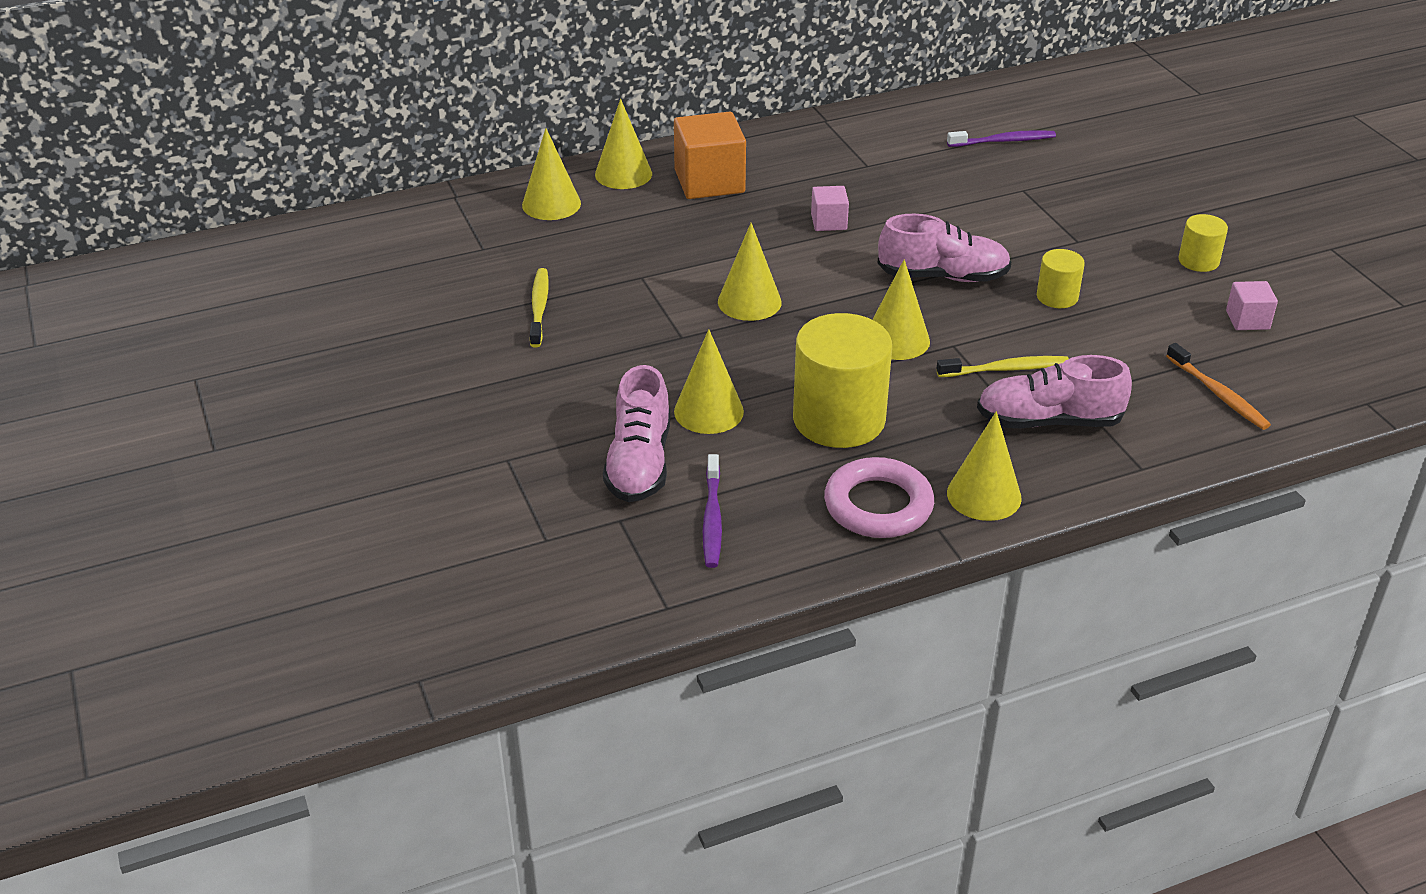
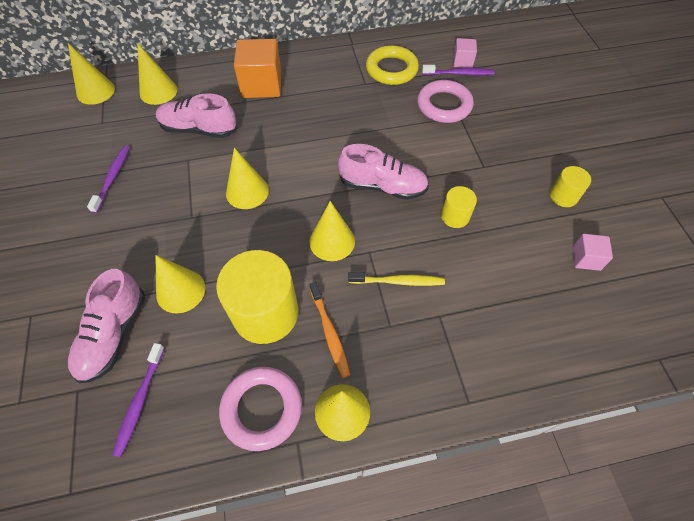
camera: 10 degrees right, 20 degrees up
(539, 307) = (113, 178): yellow toothbrush -> purple toothbrush
(623, 174) = (212, 72): yellow cone -> yellow cone (95, 91)
(829, 222) = (324, 128): pink cube -> pink cube (462, 61)
(900, 145) = (391, 69): none -> yellow ring
(995, 180) = (444, 105): none -> pink ring
(1048, 421) = (413, 339): pink shoe -> pink shoe (199, 129)
(1218, 394) = (546, 331): orange toothbrush -> orange toothbrush (329, 332)

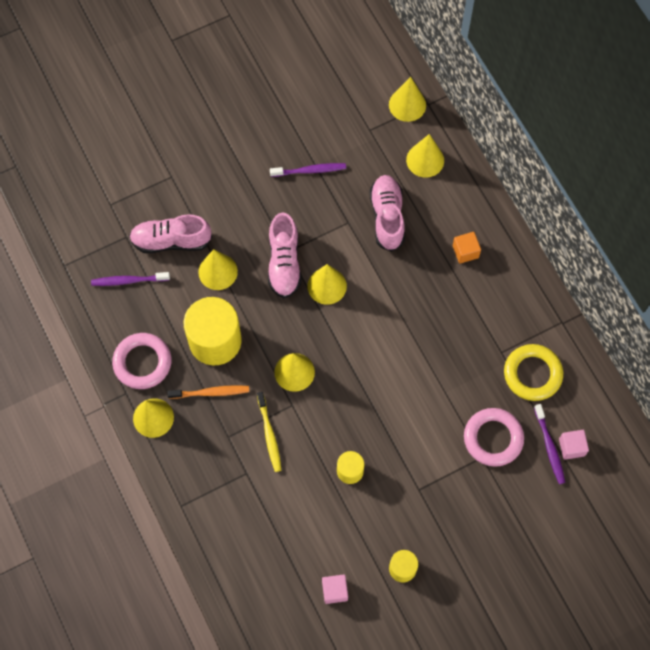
camera: 75 degrees right, 10 degrees up
(261, 85) = (465, 251): orange cube -> orange cube, size x0.52
(329, 332) = (211, 392): orange toothbrush -> orange toothbrush turned 150 degrees counterclockwise
(383, 186) = (366, 400): pink shoe -> pink shoe (284, 263)

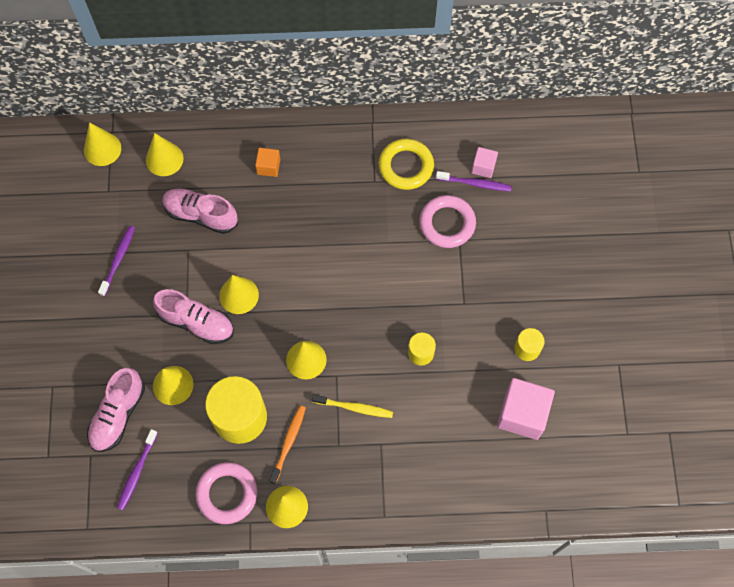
camera: 65 degrees left, 0 degrees up
(334, 591) = (522, 414): pink cube -> pink cube, size x1.92

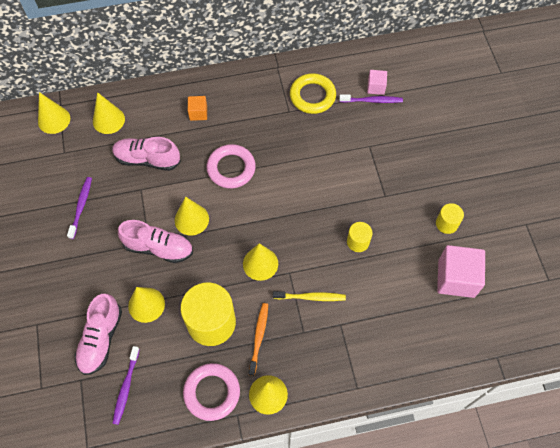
camera: 10 degrees left, 5 degrees down
(447, 223) = (356, 135): pink ring -> pink ring (231, 168)

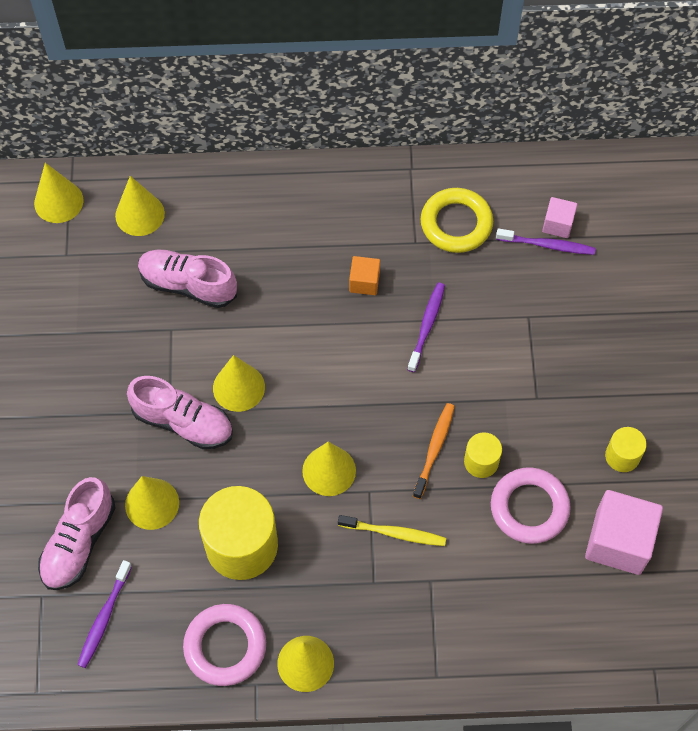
camera: 10 degrees right, 0 degrees up
(81, 206) = (79, 342): purple toothbrush -> purple toothbrush (427, 326)
(198, 113) = (276, 224): orange cube -> orange cube (364, 282)
(231, 168) = (311, 319): pink ring -> pink ring (529, 508)
(259, 337) = (307, 579): orange toothbrush -> orange toothbrush (434, 449)

